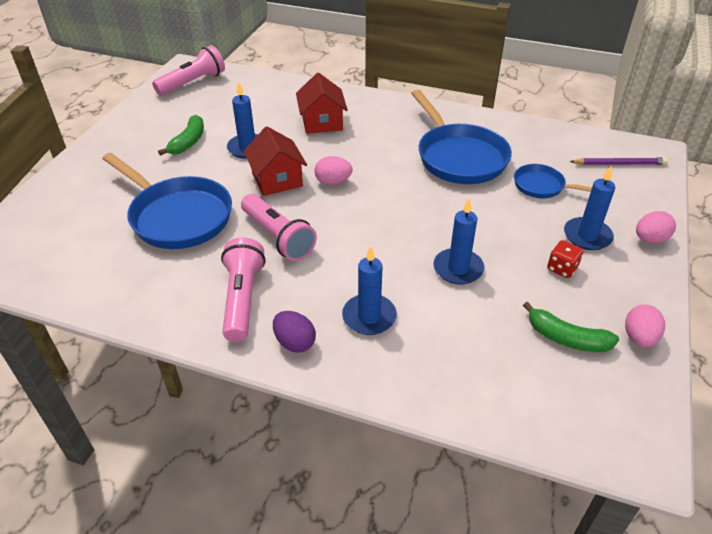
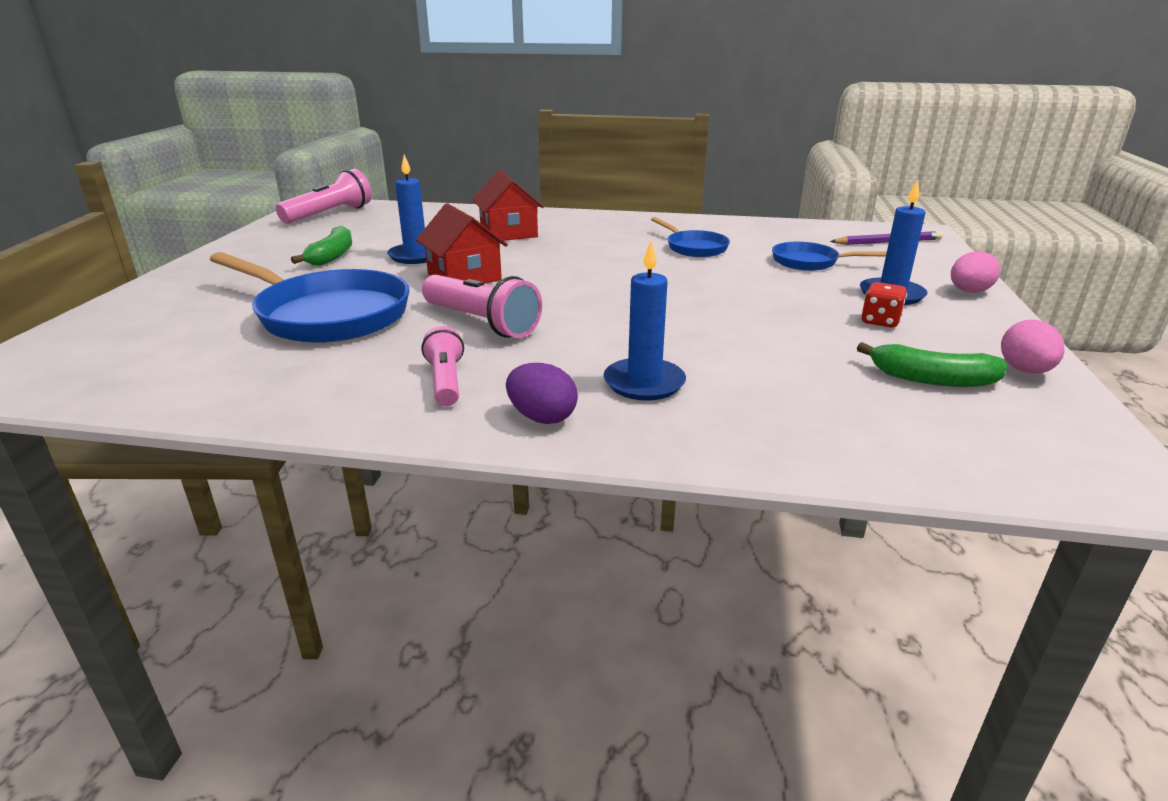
camera: 10 degrees left, 15 degrees down
(243, 298) = (446, 381): pink flashlight -> pink flashlight, size x0.63
(333, 182) = (541, 274): pink egg -> none
(458, 269) = (745, 331): blue candle -> none
(459, 157) = (694, 248): blue pan -> blue pan, size x0.53

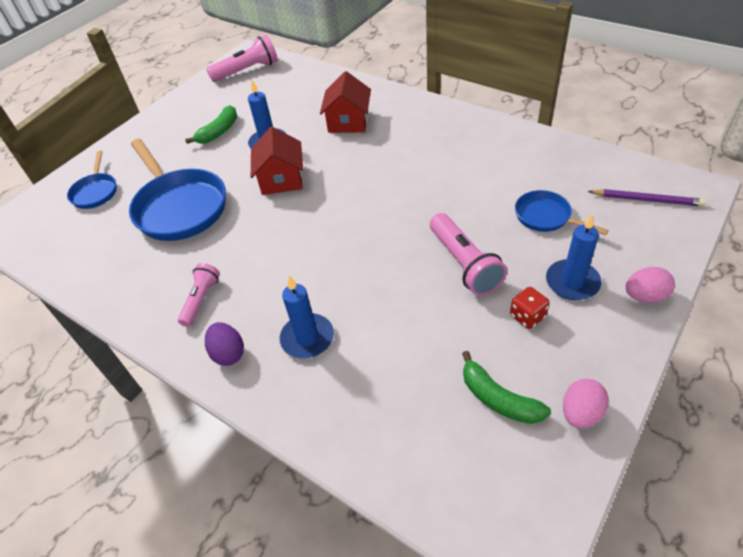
camera: 30 degrees right, 20 degrees up
(481, 323) = (258, 240): pink flashlight -> pink flashlight (464, 264)
(694, 248) = (469, 173): blue pan -> blue pan (95, 192)

